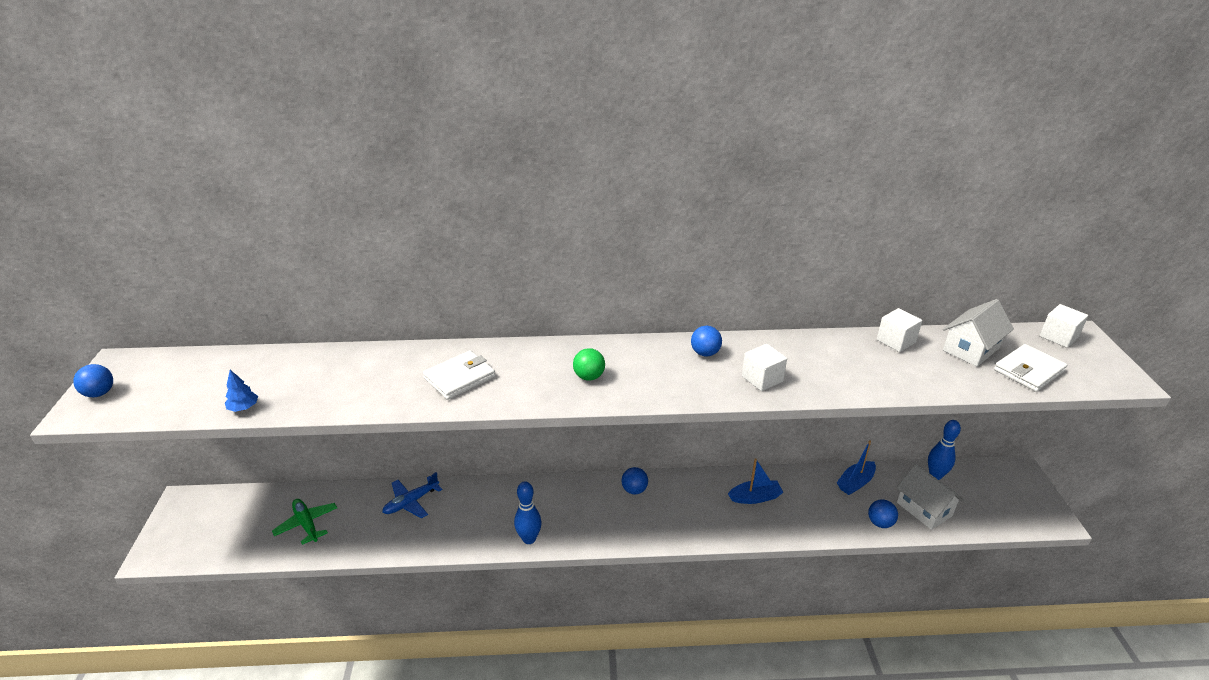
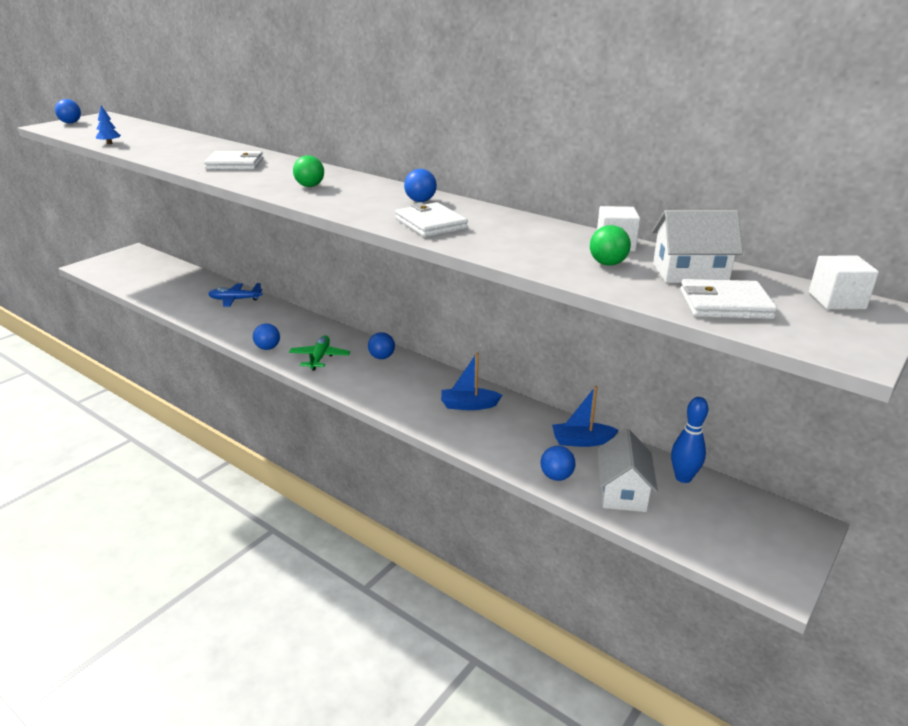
camera: 40 degrees right, 5 degrees down
(307, 524) = (168, 285): green plane -> green plane (320, 358)
(529, 539) = (268, 348): blue bowling pin -> blue ball
(755, 497) = (469, 405): blue boat -> blue boat turned 150 degrees clockwise
(762, 379) = (431, 224): white cube -> white wallet
(924, 364) = (607, 264): none -> green ball

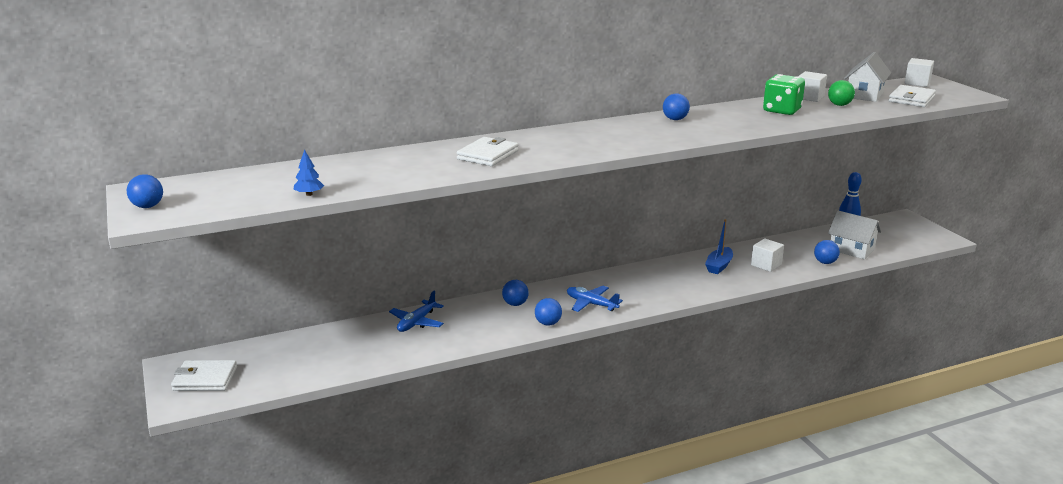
camera: 60 degrees left, 5 degrees down
(310, 186) = (596, 141): green ball -> none
(320, 358) = (591, 304): green plane -> blue plane
(382, 357) = (615, 279): blue ball -> blue ball (515, 304)
(431, 224) = (731, 125): white wallet -> white wallet (205, 379)
(503, 434) = (766, 265): none -> white cube
(528, 238) = (782, 110): none -> green dice
(581, 441) = (790, 244): blue boat -> none

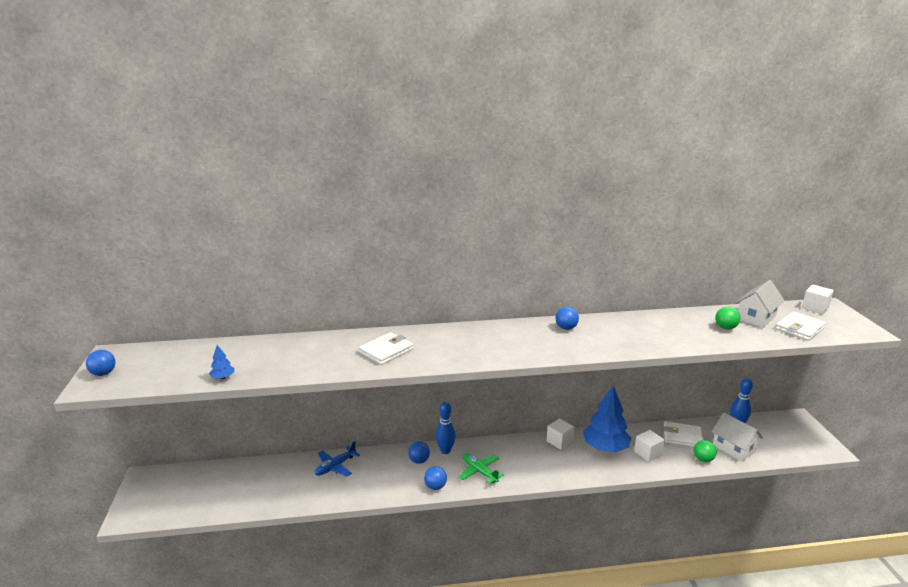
camera: 15 degrees right, 0 degrees up
(205, 379) = (158, 495): white wallet -> white wallet (682, 437)
(541, 291) = (445, 451): none -> blue bowling pin
(591, 304) = (479, 472): blue plane -> green plane
(719, 266) = (605, 448): blue boat -> blue tree
(782, 110) = (667, 328): green dice -> none
(809, 97) = (701, 315): white cube -> white cube (559, 441)
(825, 262) = (703, 459): blue ball -> green ball

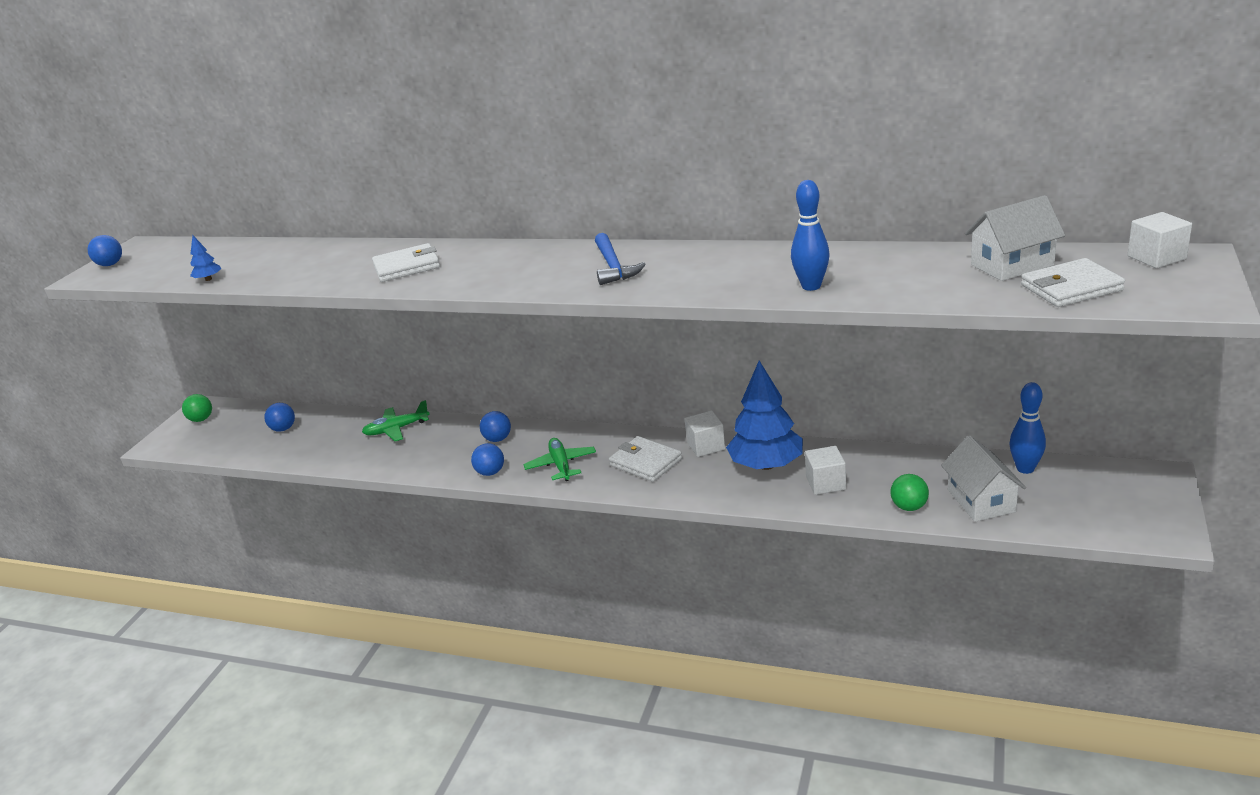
camera: 30 degrees right, 5 degrees up
(335, 466) = (396, 429): blue plane -> green plane
(445, 451) = (541, 433): blue bowling pin -> blue bowling pin (811, 286)
(536, 338) = (613, 267): none -> blue hammer
(566, 328) = (673, 257): blue ball -> blue ball (283, 429)
(682, 437) = (908, 470): white wallet -> white wallet (645, 462)
(725, 328) = (931, 276): green ball -> green ball (201, 419)

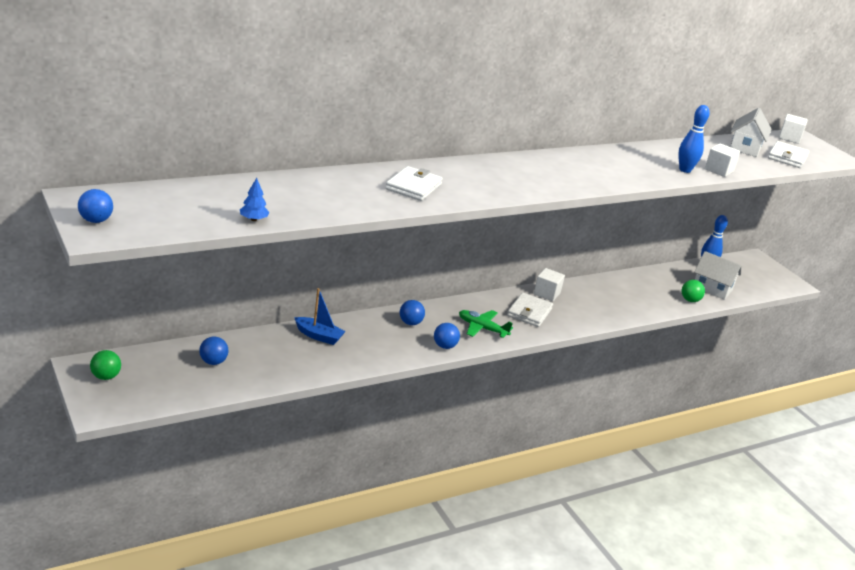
camera: 55 degrees left, 0 degrees up
(396, 429) = (318, 336): green plane -> blue boat
(613, 267) = (557, 170): blue hammer -> none
(645, 462) = (529, 312): white wallet -> white wallet turned 60 degrees counterclockwise
(766, 465) = (595, 296): blue tree -> none
(825, 483) = (637, 298): white cube -> white cube (719, 170)

